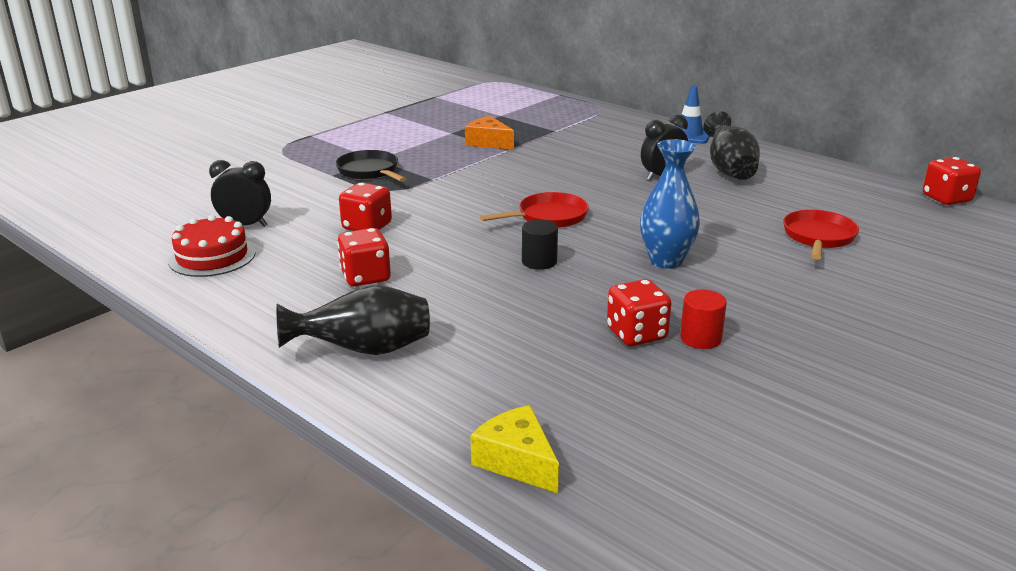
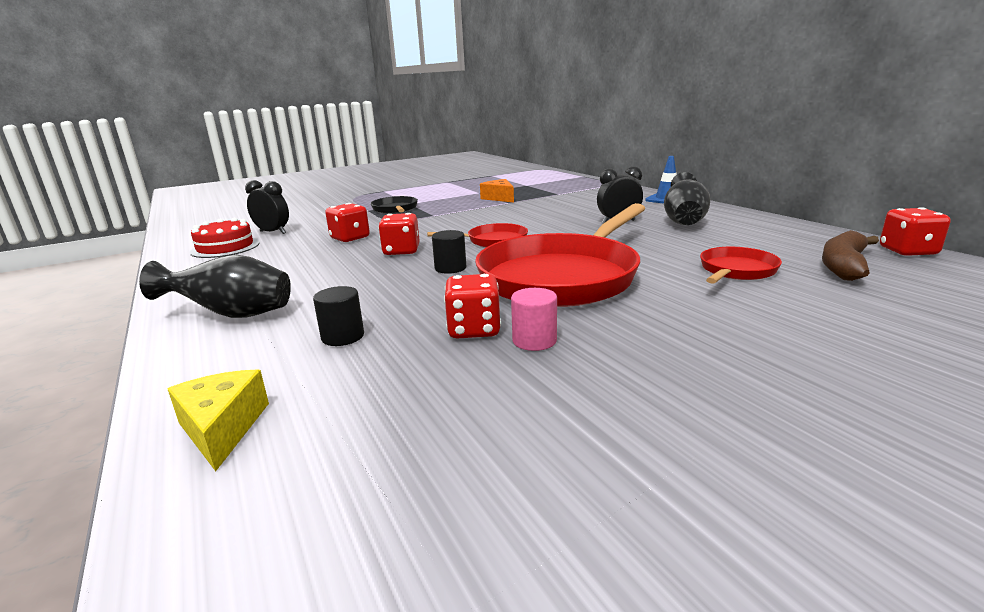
camera: 20 degrees right, 5 degrees down
(365, 277) = (305, 267): red dice -> red dice (401, 251)
(518, 359) = (343, 336): none -> black cylinder
(666, 261) = (563, 276): blue vase -> red pan
(700, 338) = (534, 341): red cylinder -> pink cylinder
(903, 222) = (843, 266): none -> brown banana

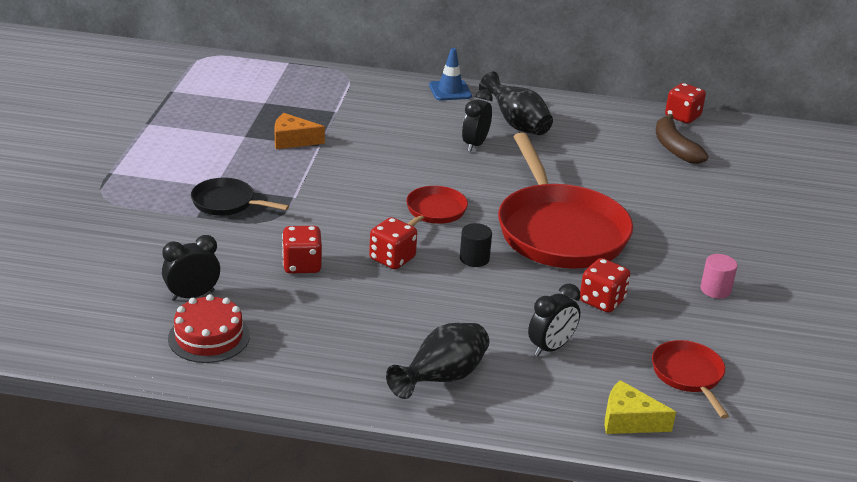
camera: 55 degrees left, 10 degrees up
(343, 336) = (551, 348): black cylinder -> black clock
(534, 341) = (642, 291): pink cylinder -> pink cylinder (715, 290)
(736, 271) = (635, 178): red pan -> red pan (689, 376)

